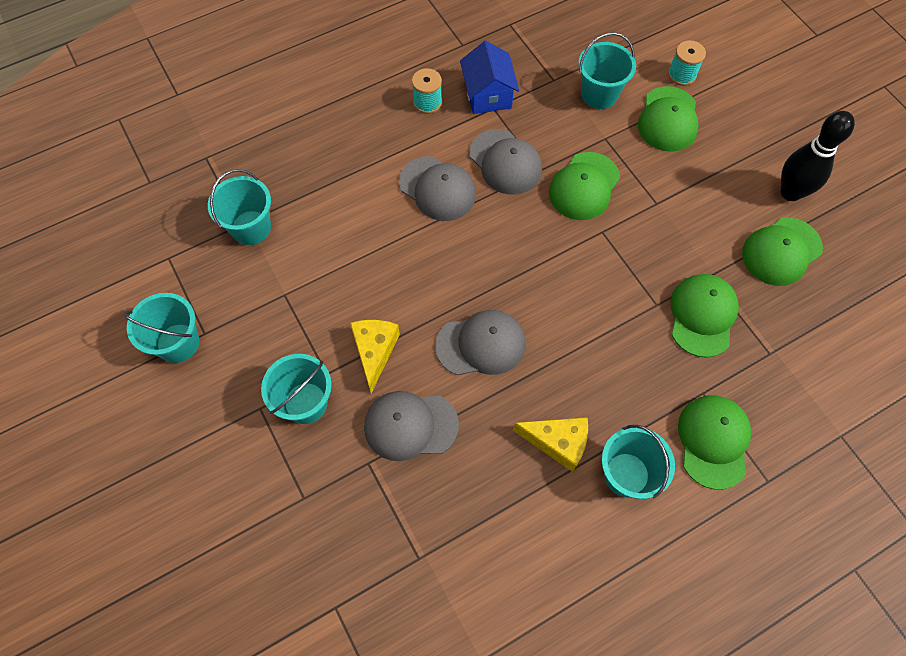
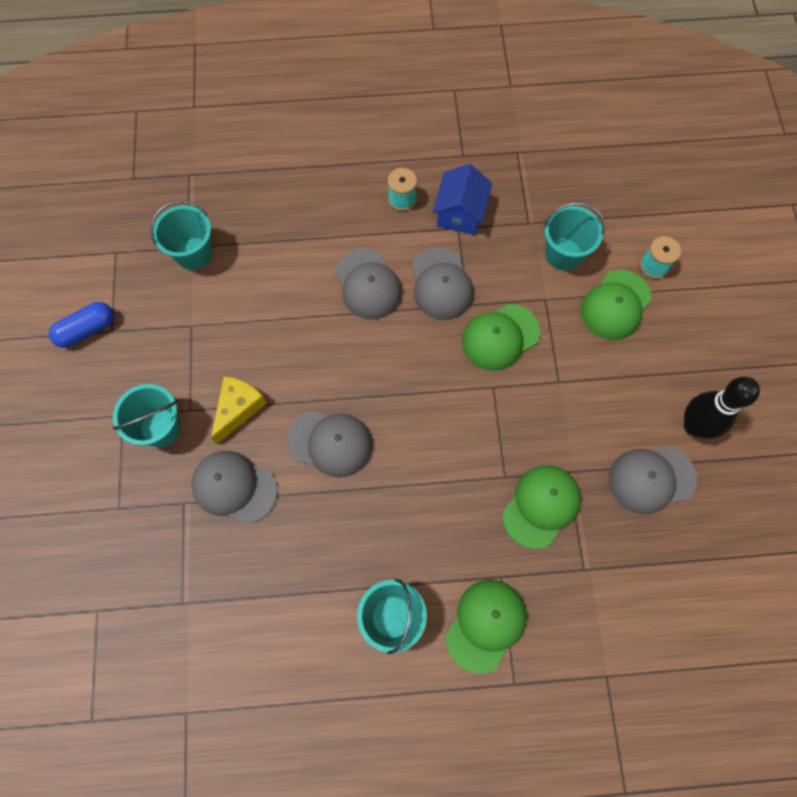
camera: 25 degrees right, 5 degrees up
(178, 343) = (87, 330): turquoise bucket -> blue capsule
(557, 443) = (348, 560): yellow cheese -> none
(781, 251) = (651, 479): green cap -> grey cap

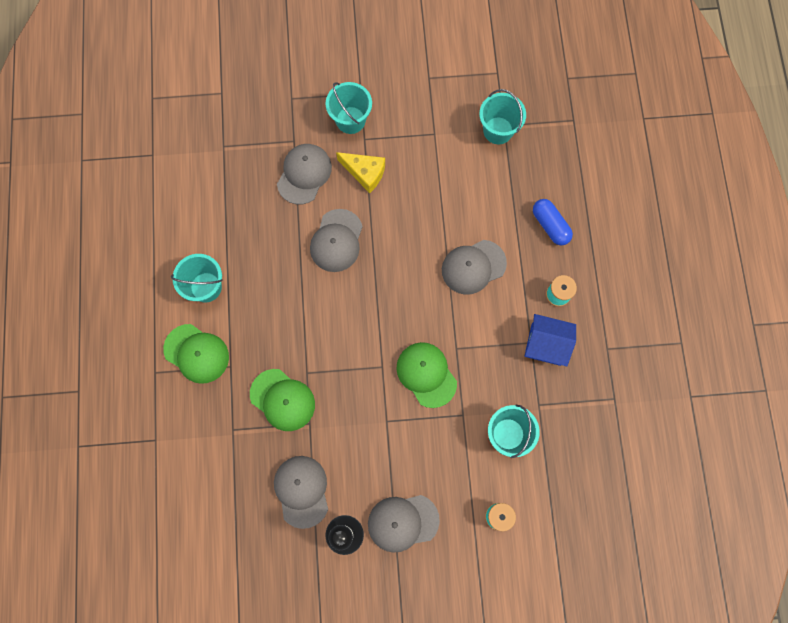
camera: 90 degrees right, 5 degrees up
(87, 330) = (429, 61): blue capsule -> blue capsule (550, 225)
(441, 284) = (475, 327): grey cap -> grey cap (402, 522)
(615, 305) = (458, 476): green cap -> none

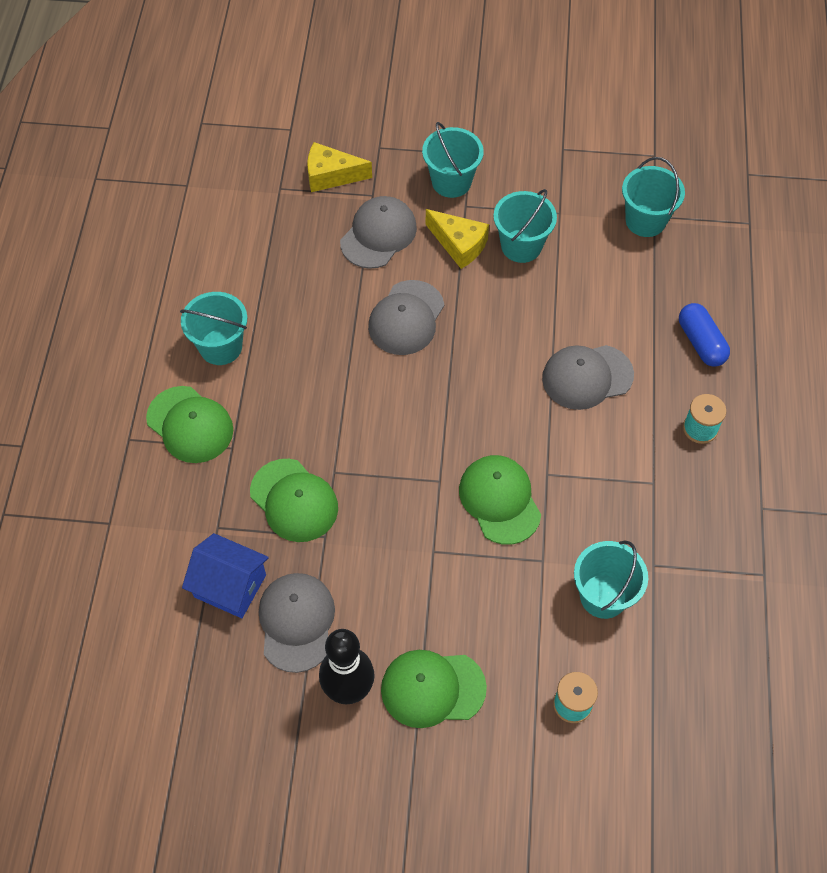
camera: 10 degrees right, 15 degrees down
(260, 129) = (331, 175): none -> yellow cheese
(402, 522) = (432, 688): grey cap -> green cap
(410, 167) = (521, 246): none -> turquoise bucket
(546, 344) = (674, 489): blue house -> blue house (230, 586)

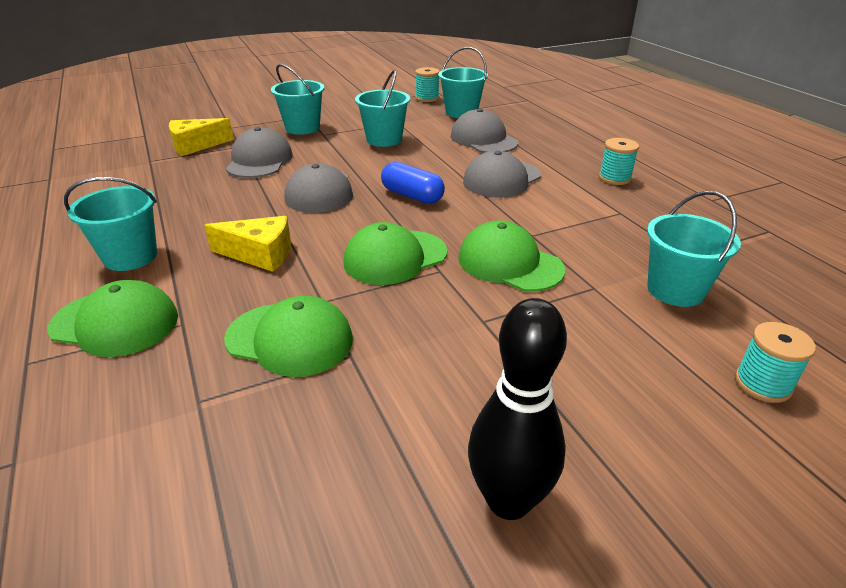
camera: 30 degrees left, 25 degrees down
(230, 586) = (250, 456): blue house -> none
(296, 622) = (375, 455): grey cap -> grey cap (483, 139)
(432, 688) = (609, 444): green cap -> green cap (395, 257)
(459, 245) = (334, 150): yellow cheese -> yellow cheese (260, 254)
(630, 167) = (427, 98): none -> turquoise spool
(701, 342) = (561, 145): blue capsule -> blue capsule (412, 196)

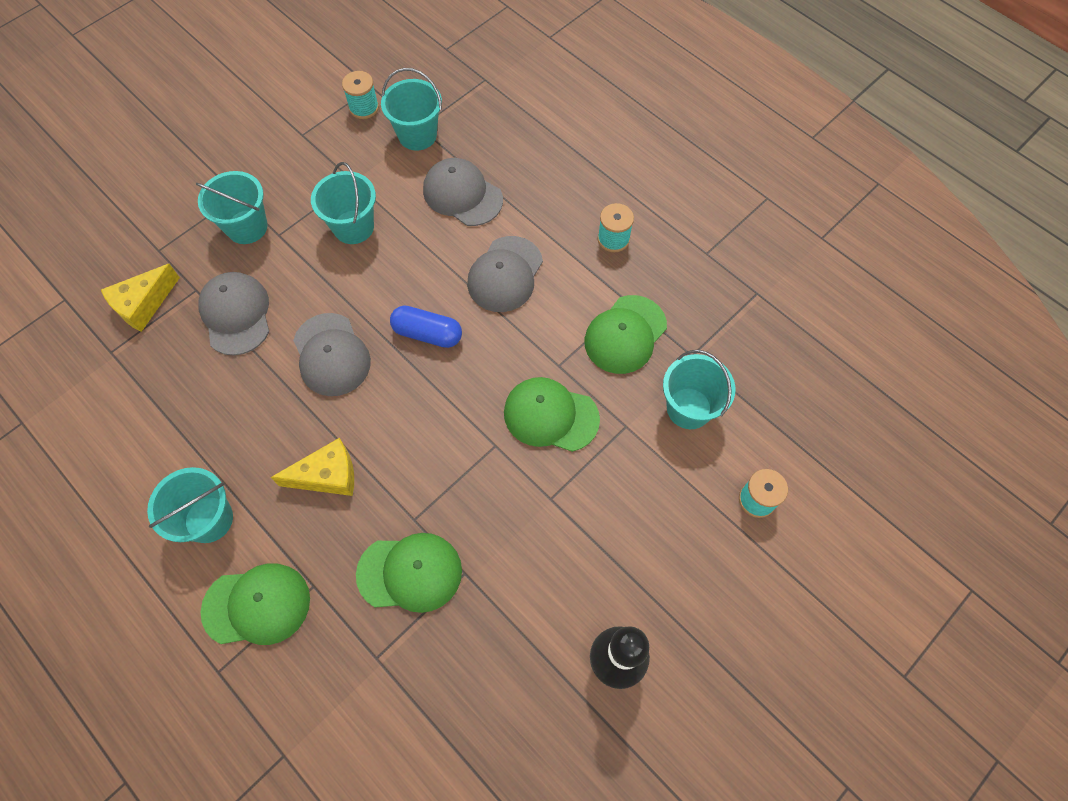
camera: 20 degrees left, 30 degrees up
(395, 257) = (450, 440): green cap -> green cap (625, 334)

